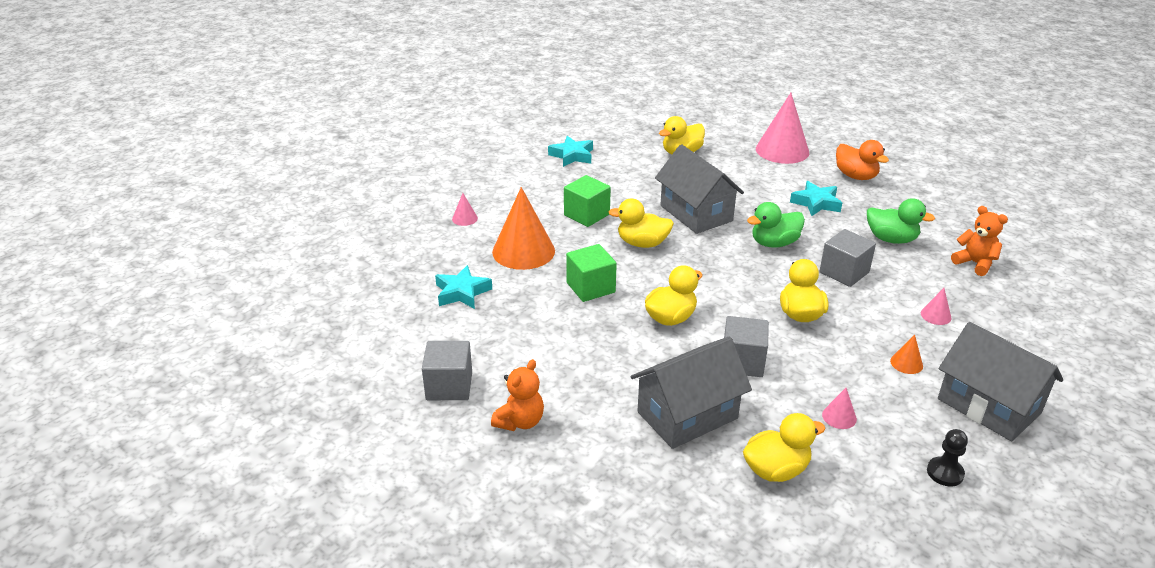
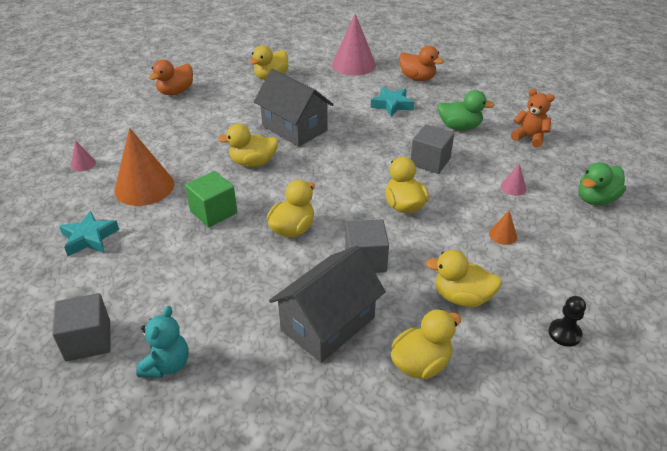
camera: 15 degrees left, 5 degrees up
(520, 421) = (167, 365): orange teddy bear -> turquoise teddy bear
(572, 156) = (176, 92): turquoise star -> orange duck
(586, 215) = (198, 144): green cube -> none
(774, 243) = (366, 145): green duck -> green duck (596, 199)
(839, 417) = (462, 297): pink cone -> yellow duck
(988, 406) = (579, 262): grey house -> none

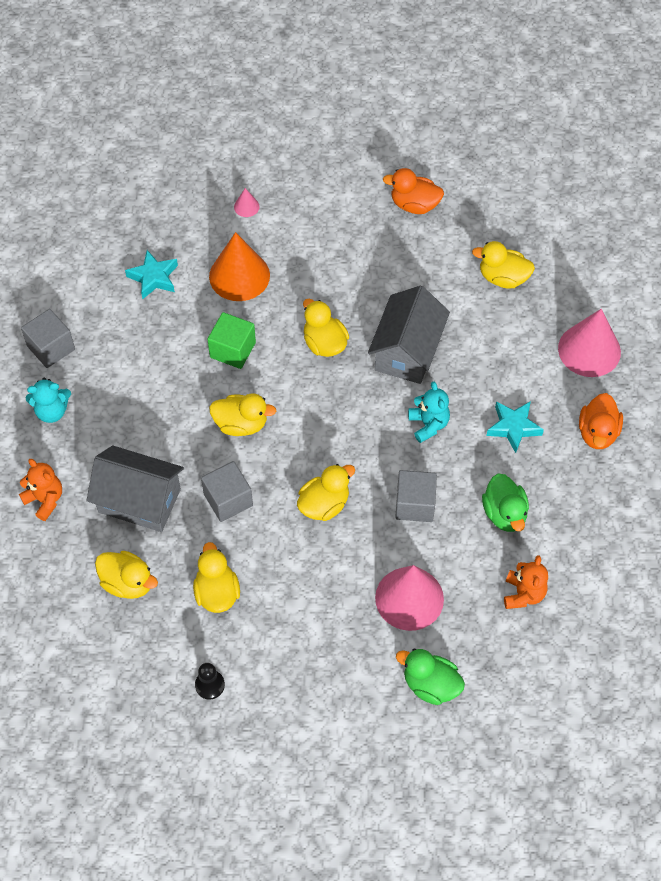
camera: 65 degrees right, 20 degrees up
(275, 408) = (45, 500): none -> orange teddy bear
(364, 137) = (428, 424): none -> turquoise teddy bear
(503, 235) = (322, 606): orange cone -> none
(513, 187) = (409, 598): pink cone -> pink cone, size x2.32

